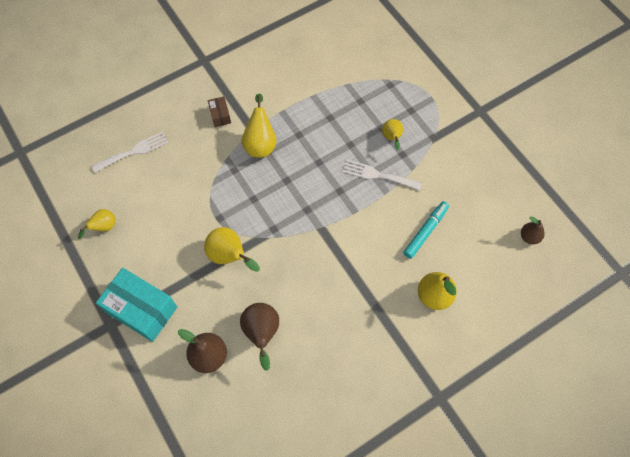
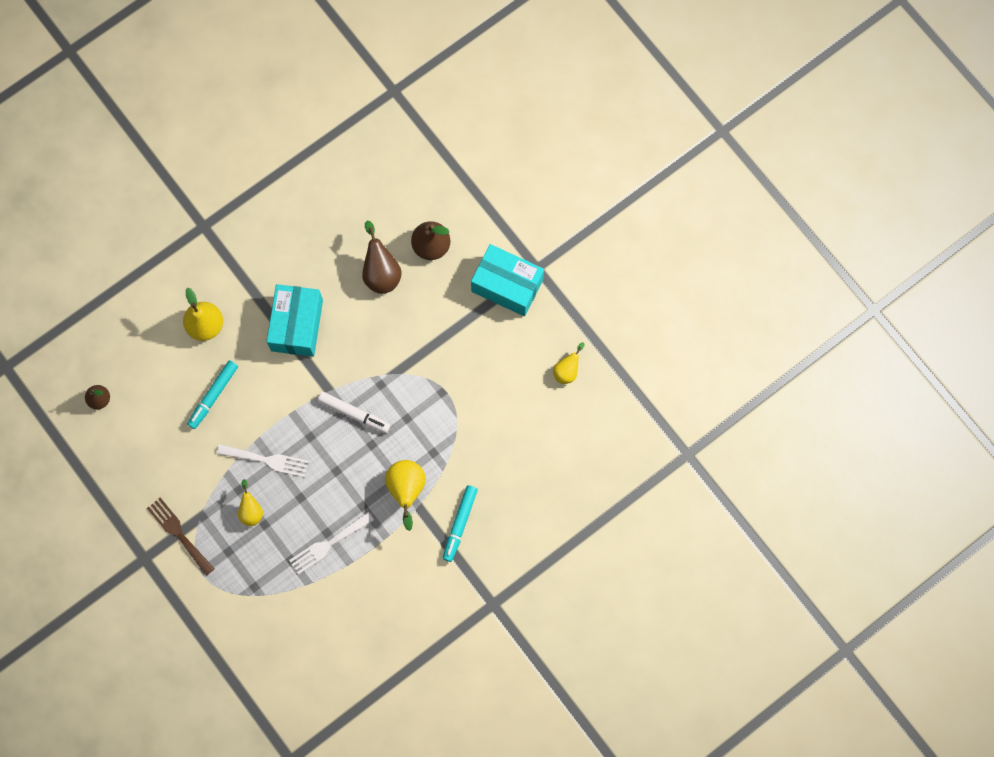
camera: 175 degrees right, 10 degrees up
(134, 151) = (554, 466): white fork -> white fork (328, 544)
(220, 115) = (459, 524): brown box -> turquoise marker
(230, 256) = (424, 349): yellow pear -> none
(299, 206) = (354, 414): none -> white marker
(347, 288) = (297, 325): none -> turquoise box
(452, 126) = (179, 533): none -> brown fork

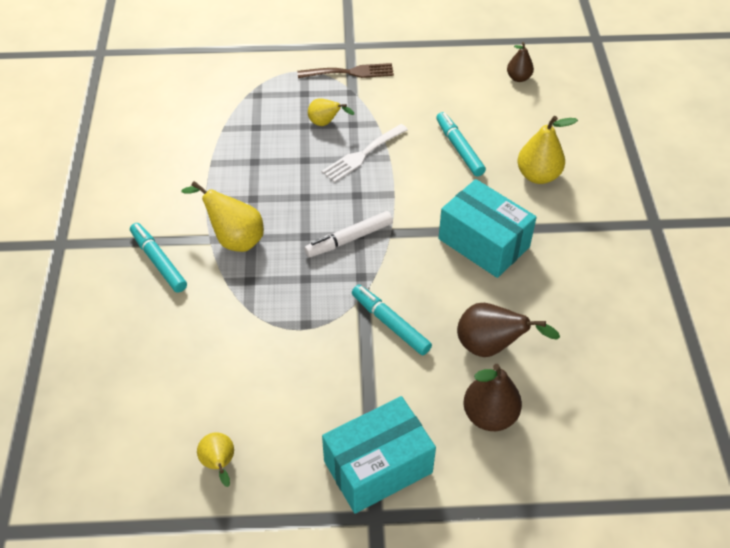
camera: 125 degrees right, 25 degrees down
(328, 544) = (243, 157): white fork -> none
(405, 342) = (390, 323): none -> turquoise marker

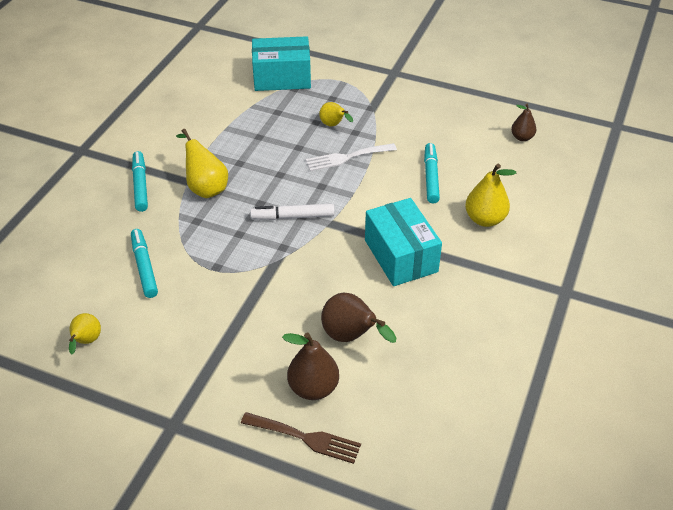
camera: 25 degrees right, 5 degrees down
(350, 72) = (380, 93): brown fork -> brown fork (305, 438)
(378, 466) = (199, 390): turquoise box -> turquoise box (282, 78)
(390, 323) = (282, 290): turquoise marker -> turquoise marker (144, 267)

